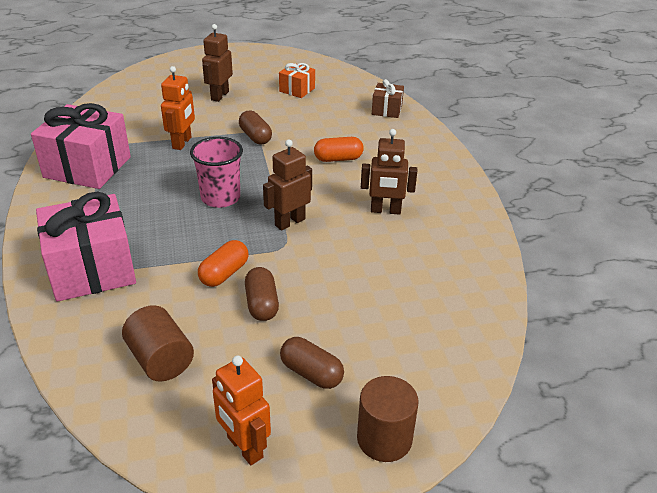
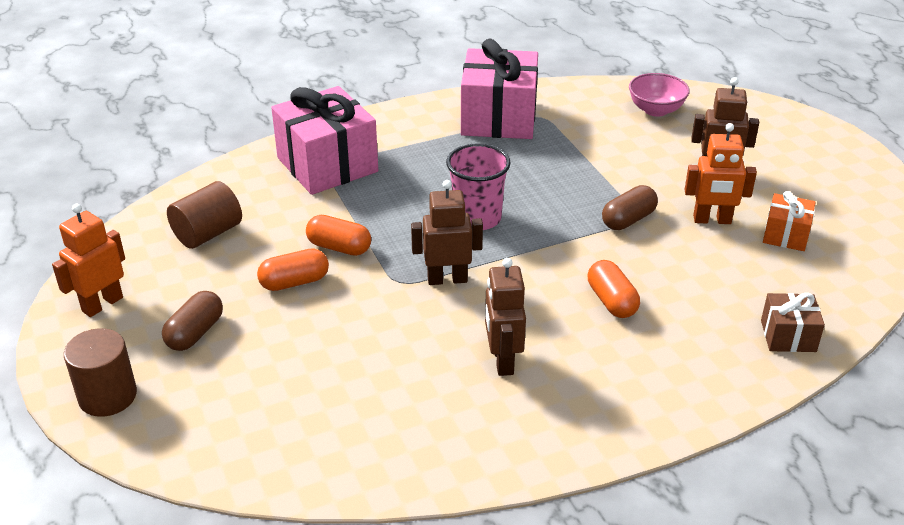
camera: 80 degrees right, 0 degrees up
(131, 101) = (656, 110): none -> pink bowl
(182, 143) = (581, 167): orange robot -> orange robot (712, 220)
(262, 304) = (294, 282): brown capsule -> orange capsule
(289, 222) = (447, 279): brown robot -> brown robot turned 45 degrees counterclockwise

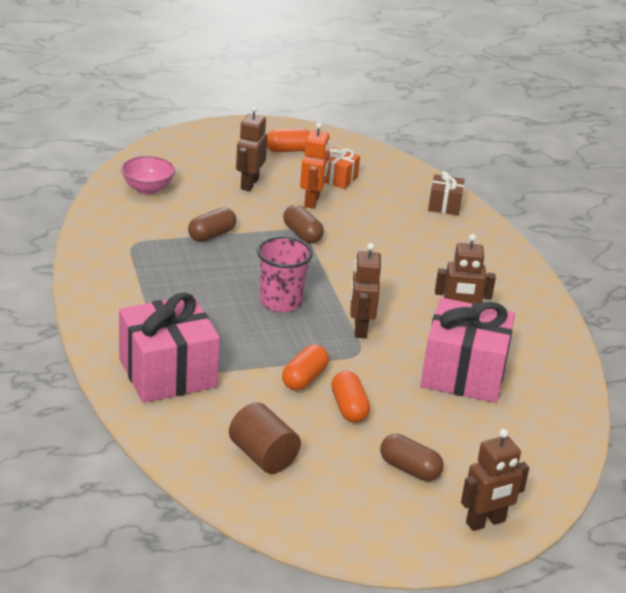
camera: 85 degrees left, 5 degrees down
(102, 304) = (360, 528): orange robot -> none
(107, 396) = (485, 522): brown cylinder -> brown robot
(498, 118) = (125, 266): pink gift -> pink gift (463, 373)
(587, 159) = (211, 235): none -> brown capsule
(611, 301) = (399, 261): orange capsule -> orange capsule (288, 150)

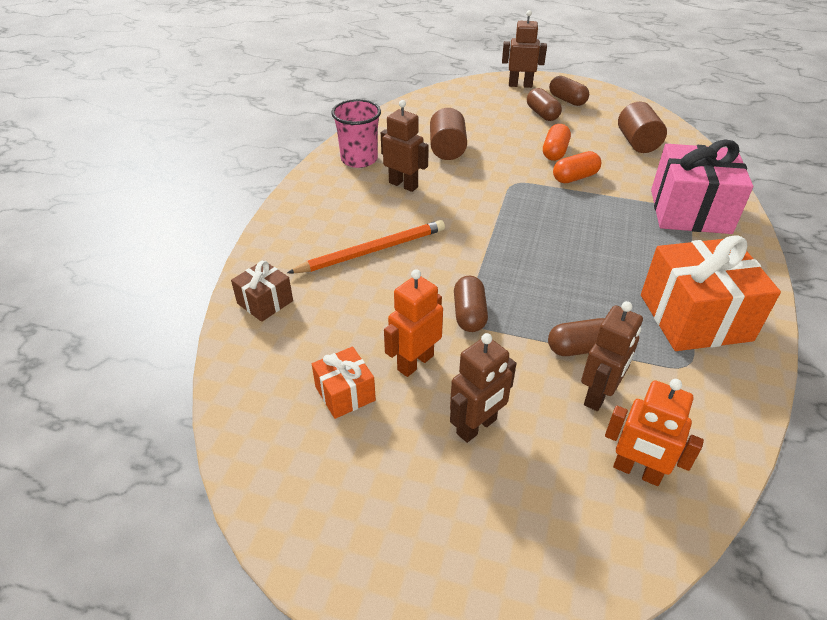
camera: 145 degrees left, 10 degrees up
(136, 275) = (695, 317): none -> orange gift
(148, 189) = (637, 471): pink bowl -> orange robot
(281, 302) = (551, 243): pink cup -> pink cup (359, 159)
(288, 150) = (361, 488): orange capsule -> none
(360, 328) = (496, 200): brown robot -> brown robot (599, 395)
(398, 511) = (567, 100): none -> brown capsule
(416, 255) = (372, 250): none -> orange pencil
(463, 373) = (447, 149): pink gift -> brown cylinder

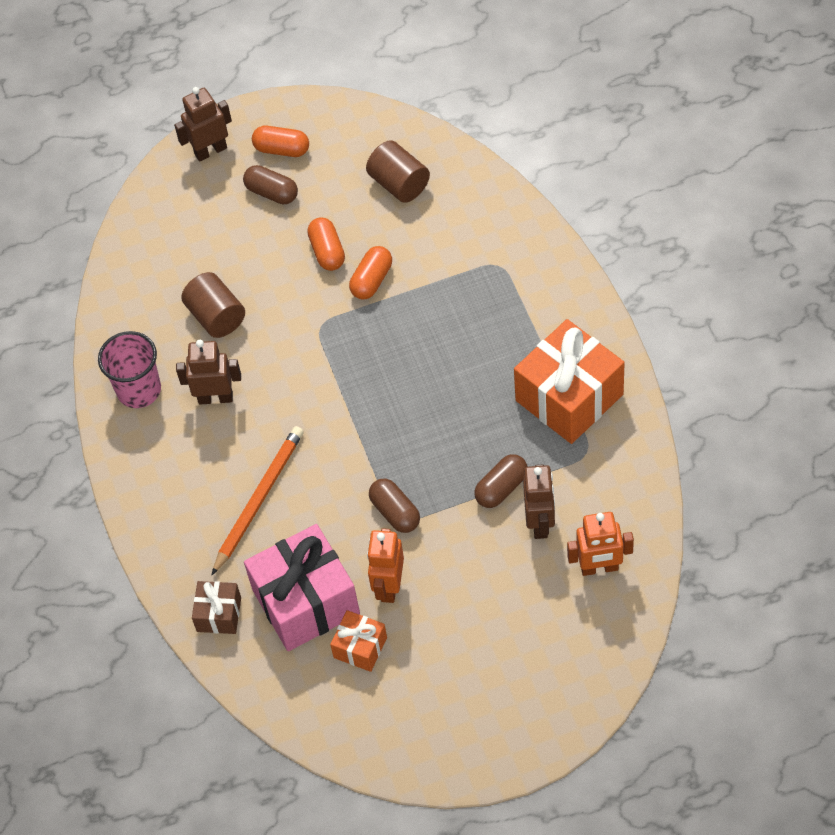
camera: 30 degrees left, 15 degrees up
(477, 427) = (474, 608): brown robot -> none
(567, 100) = (282, 149): brown capsule -> orange capsule
(690, 211) = (502, 264): pink gift -> pink gift (306, 602)

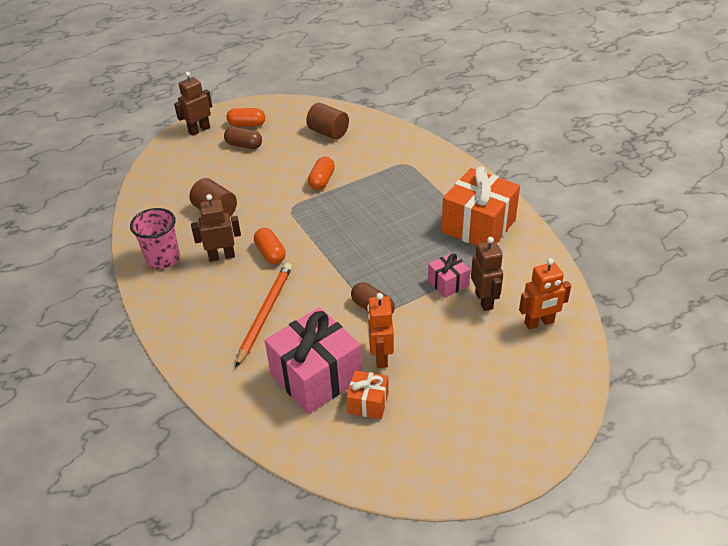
camera: 15 degrees left, 15 degrees down
(219, 614) = (245, 395): brown gift -> none
(327, 252) = (288, 169): orange capsule -> orange capsule (270, 253)
(501, 488) = (448, 283): brown capsule -> pink gift

